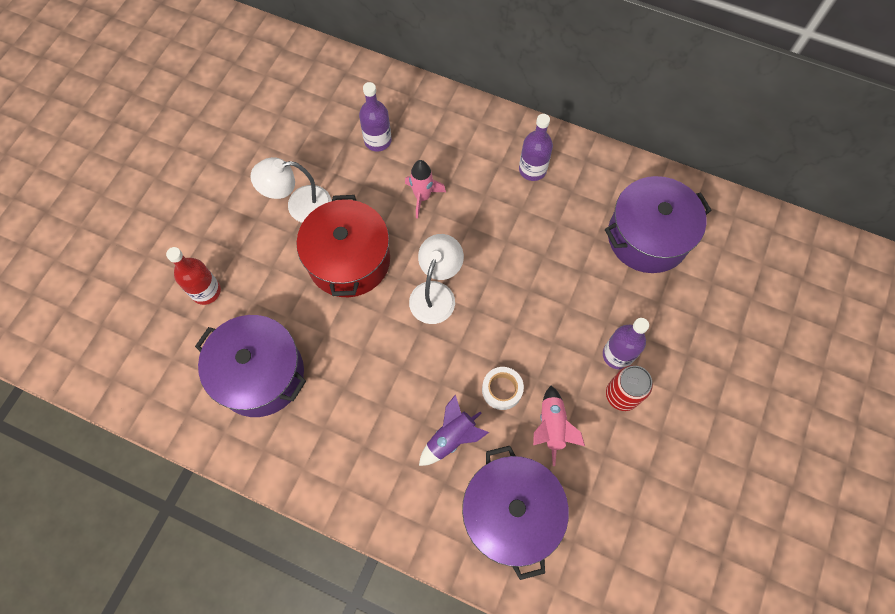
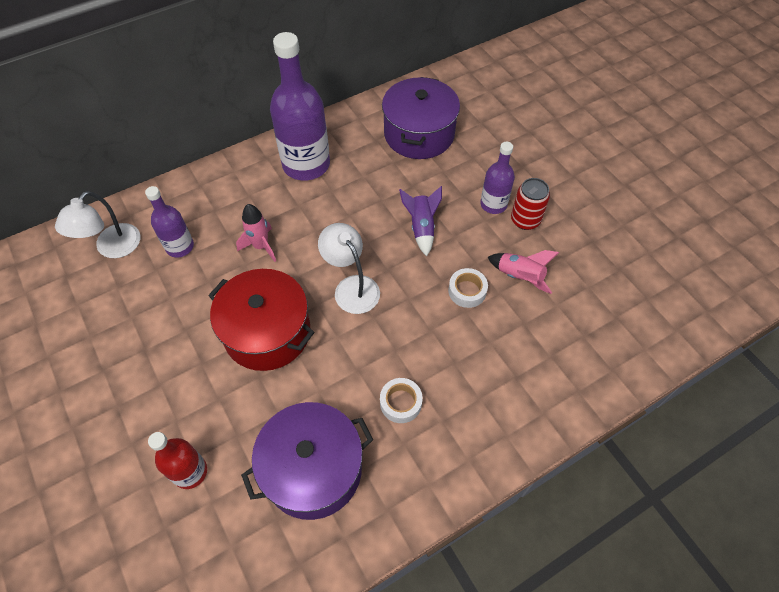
camera: 55 degrees left, 10 degrees down
(299, 206) = (181, 340): white lamp -> white lamp (112, 248)
(357, 403) = (400, 403): none -> white tape
(451, 438) = (481, 349): purple rocket -> purple rocket (421, 227)
(511, 514) = (570, 345): purple pot -> none
(532, 170) = (306, 164): purple bottle -> purple bottle, size x1.84

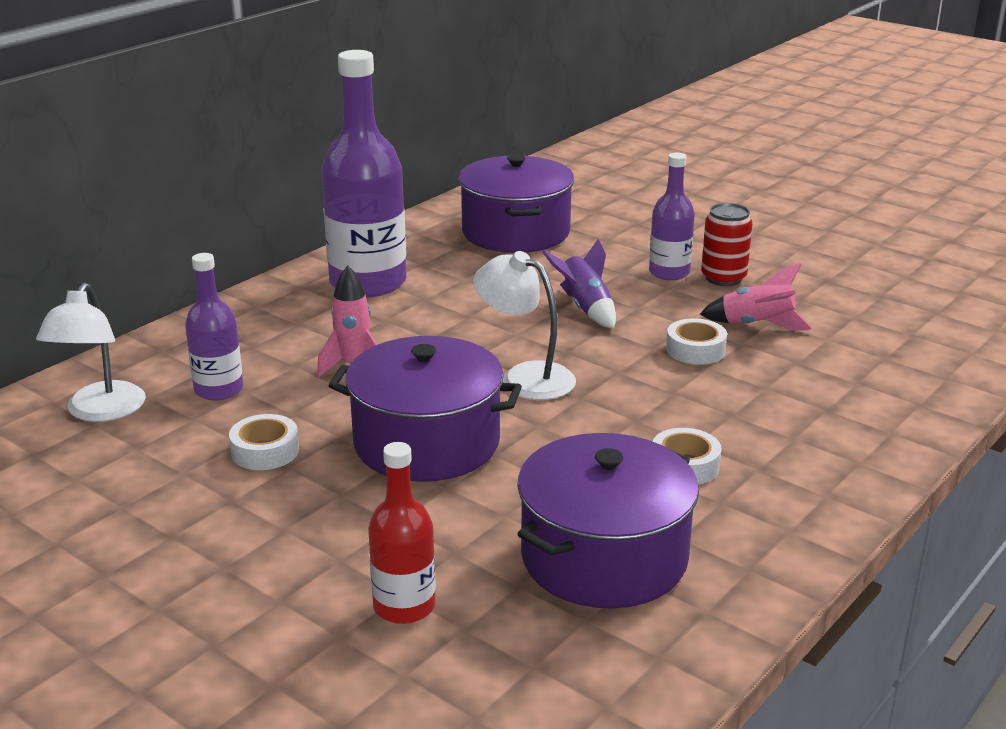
camera: 20 degrees left, 30 degrees down
(179, 311) = (265, 451): none -> white tape
(267, 332) = (426, 443): red pot -> purple pot

